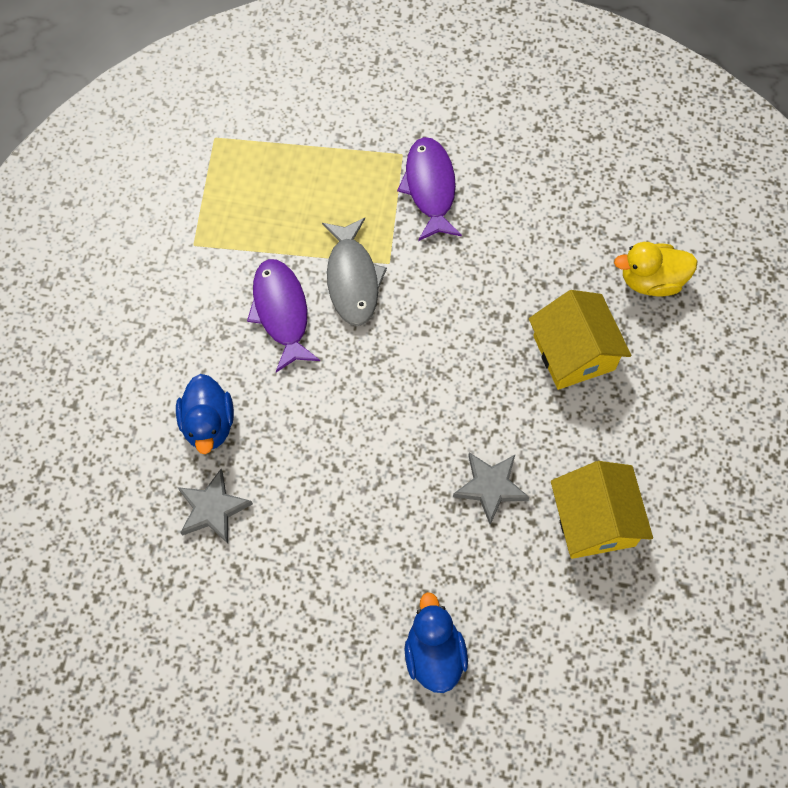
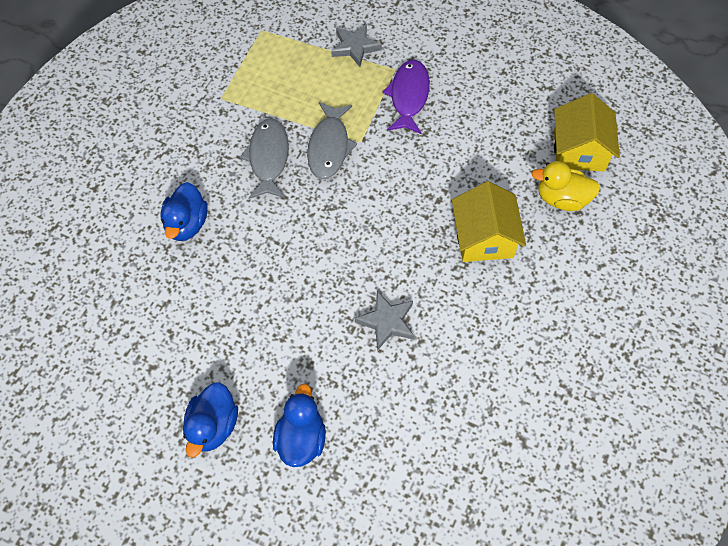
camera: 15 degrees right, 5 degrees down
(213, 509) = (168, 285): grey star -> grey star (355, 47)
(281, 312) = (268, 158): purple fish -> grey fish
(326, 667) = (213, 426): none -> blue duck
(594, 520) = (462, 368): yellow house -> yellow house (579, 150)

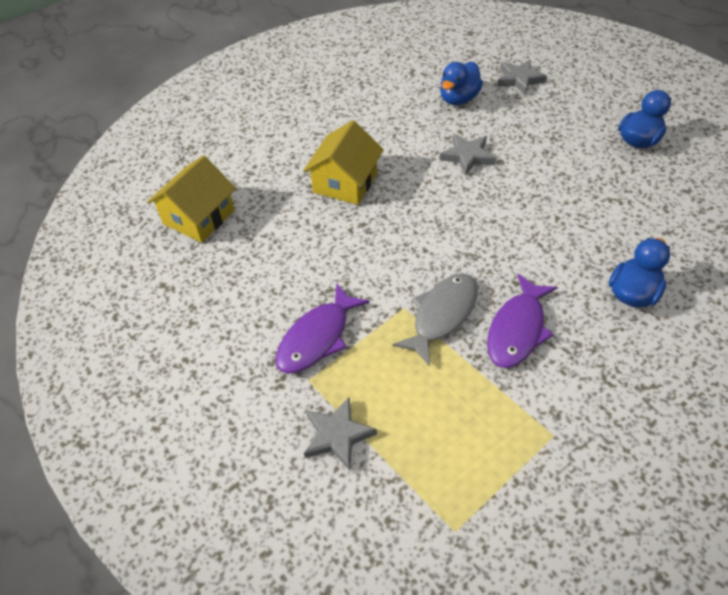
camera: 150 degrees left, 10 degrees down
(268, 158) = (517, 329): grey fish -> purple fish
(301, 438) = (570, 115): blue duck -> blue duck (458, 99)
(385, 485) = (519, 79): none -> grey star
(561, 199) = (254, 186): yellow duck -> none

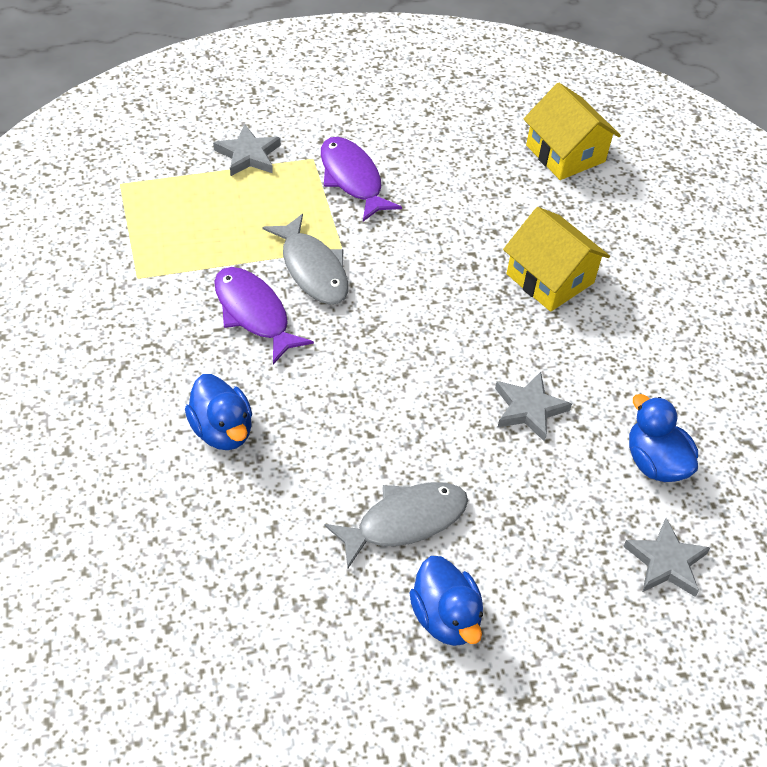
camera: 110 degrees right, 0 degrees up
(600, 177) = (405, 521): none -> grey fish

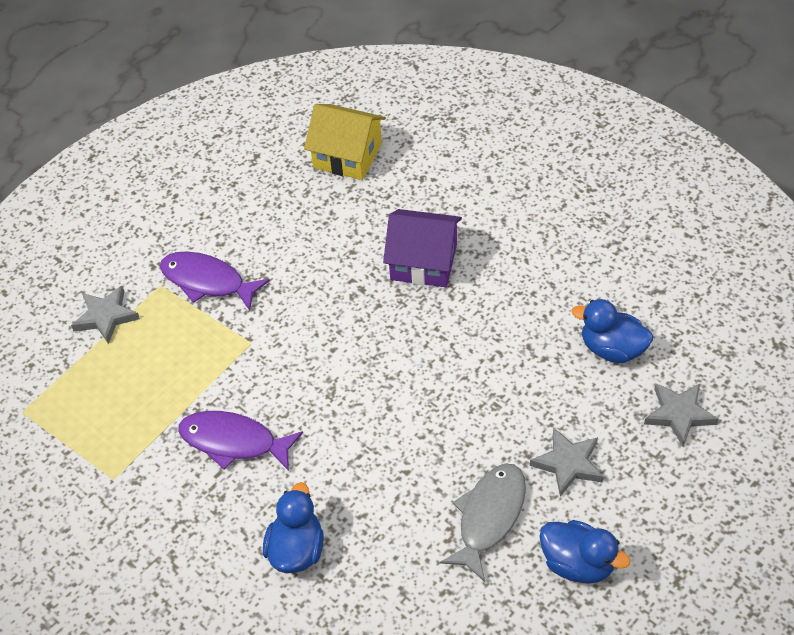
camera: 30 degrees left, 0 degrees up
(222, 430) = (296, 549): blue duck -> blue duck turned 105 degrees counterclockwise
(312, 269) = (245, 375): grey fish -> none
(529, 409) = (497, 371): grey star -> grey star (568, 464)
(550, 278) = (423, 262): yellow house -> purple house

